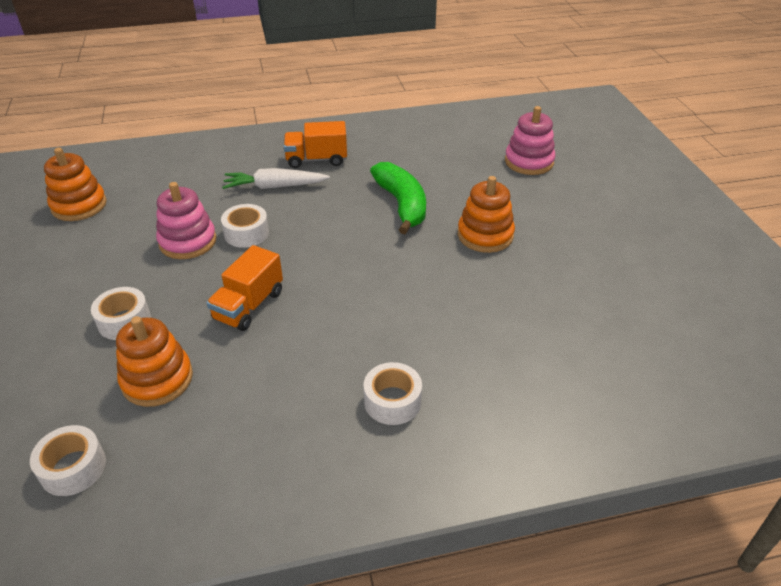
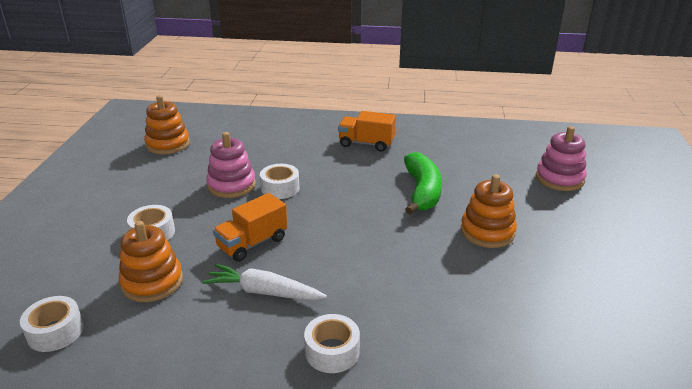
camera: 20 degrees right, 10 degrees down
(275, 187) = (321, 158): white carrot -> white carrot (264, 292)

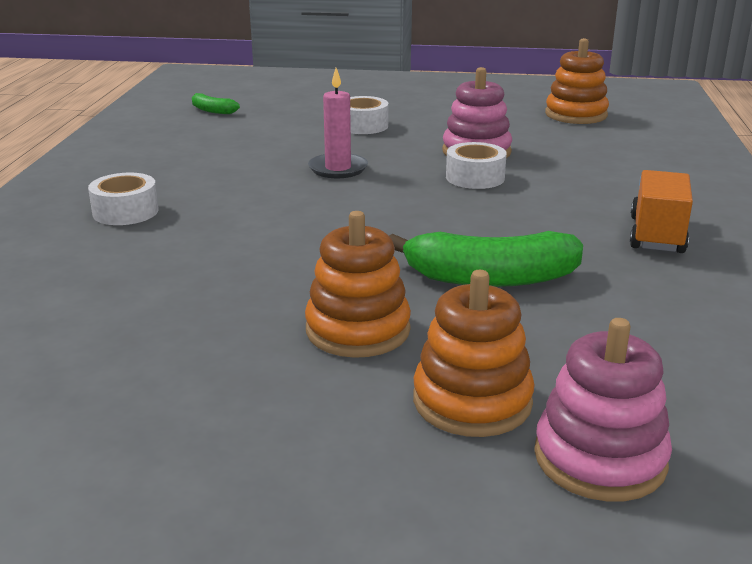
camera: 90 degrees right, 5 degrees down
(55, 331) = (212, 110): white tape -> green banana
(152, 282) = (273, 133): orange stacking toy -> orange stacking toy (472, 401)
(252, 243) = (338, 169): orange truck -> pink candle
(264, 292) = (241, 178): white carrot -> none

